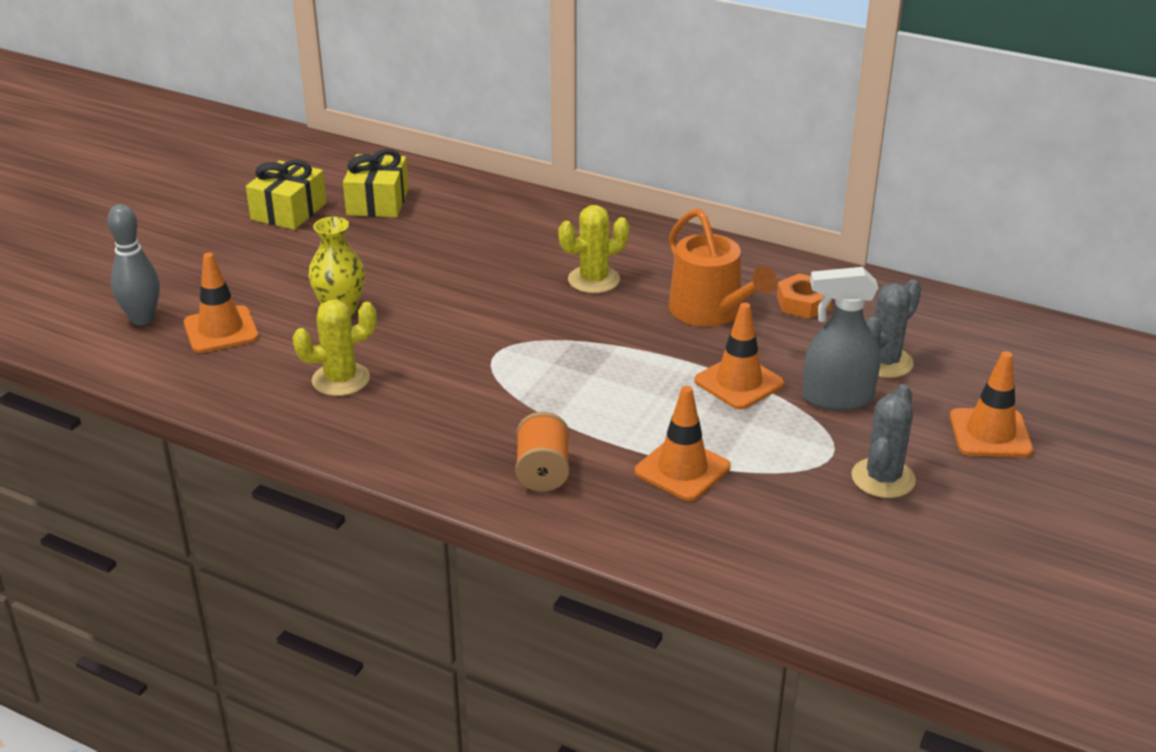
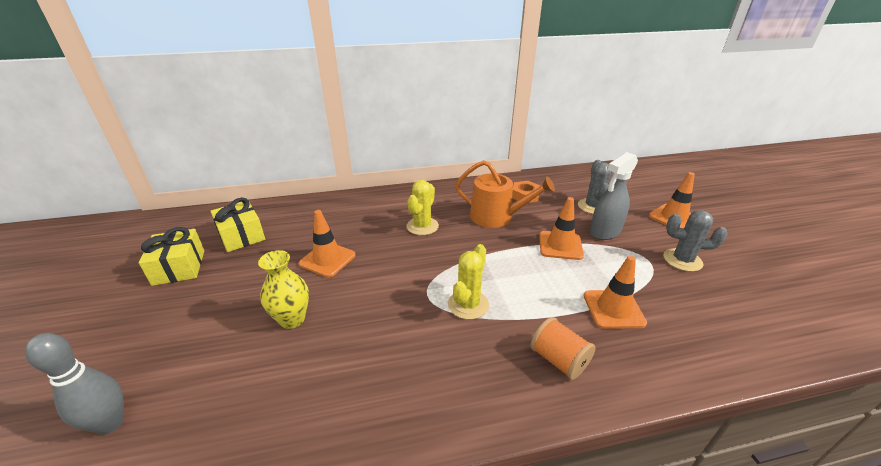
camera: 40 degrees left, 0 degrees up
(221, 330) = (205, 390): orange traffic cone -> orange traffic cone (327, 259)
(341, 379) = (351, 374): yellow cactus -> yellow cactus (468, 304)
(883, 478) = (682, 260): grey cactus -> grey cactus turned 60 degrees counterclockwise

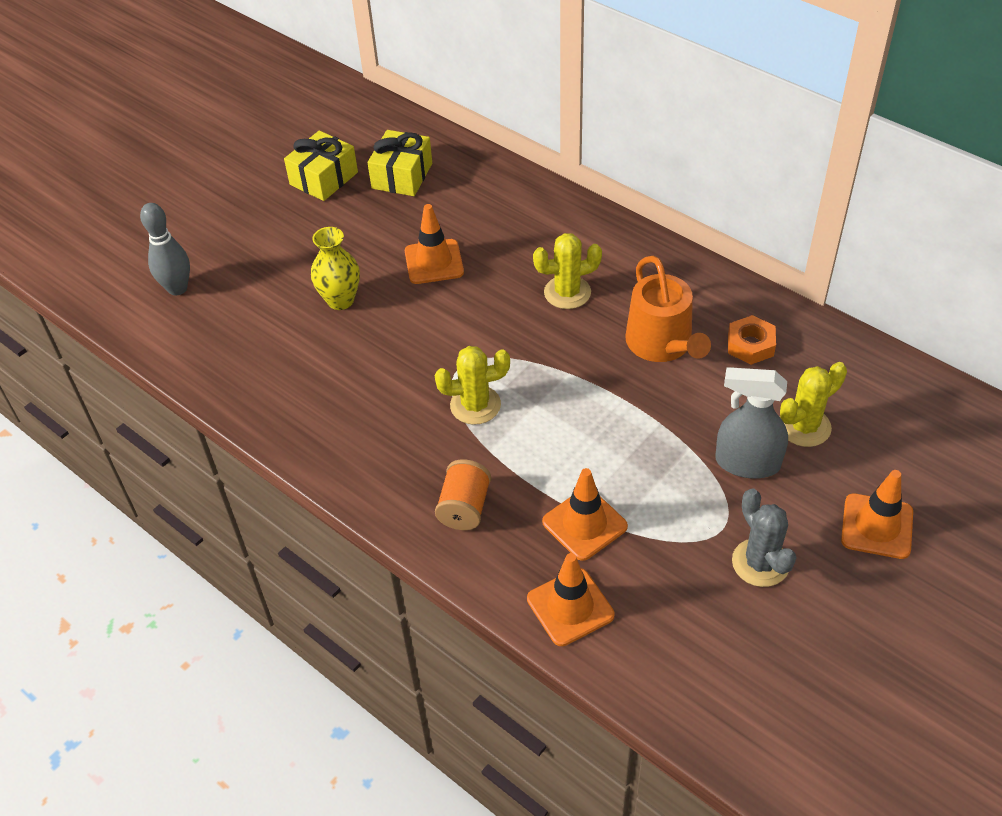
camera: 55 degrees right, 15 degrees up
(560, 245) = (663, 432): orange traffic cone -> orange traffic cone (570, 607)
(593, 206) = (804, 427): grey cactus -> yellow cactus

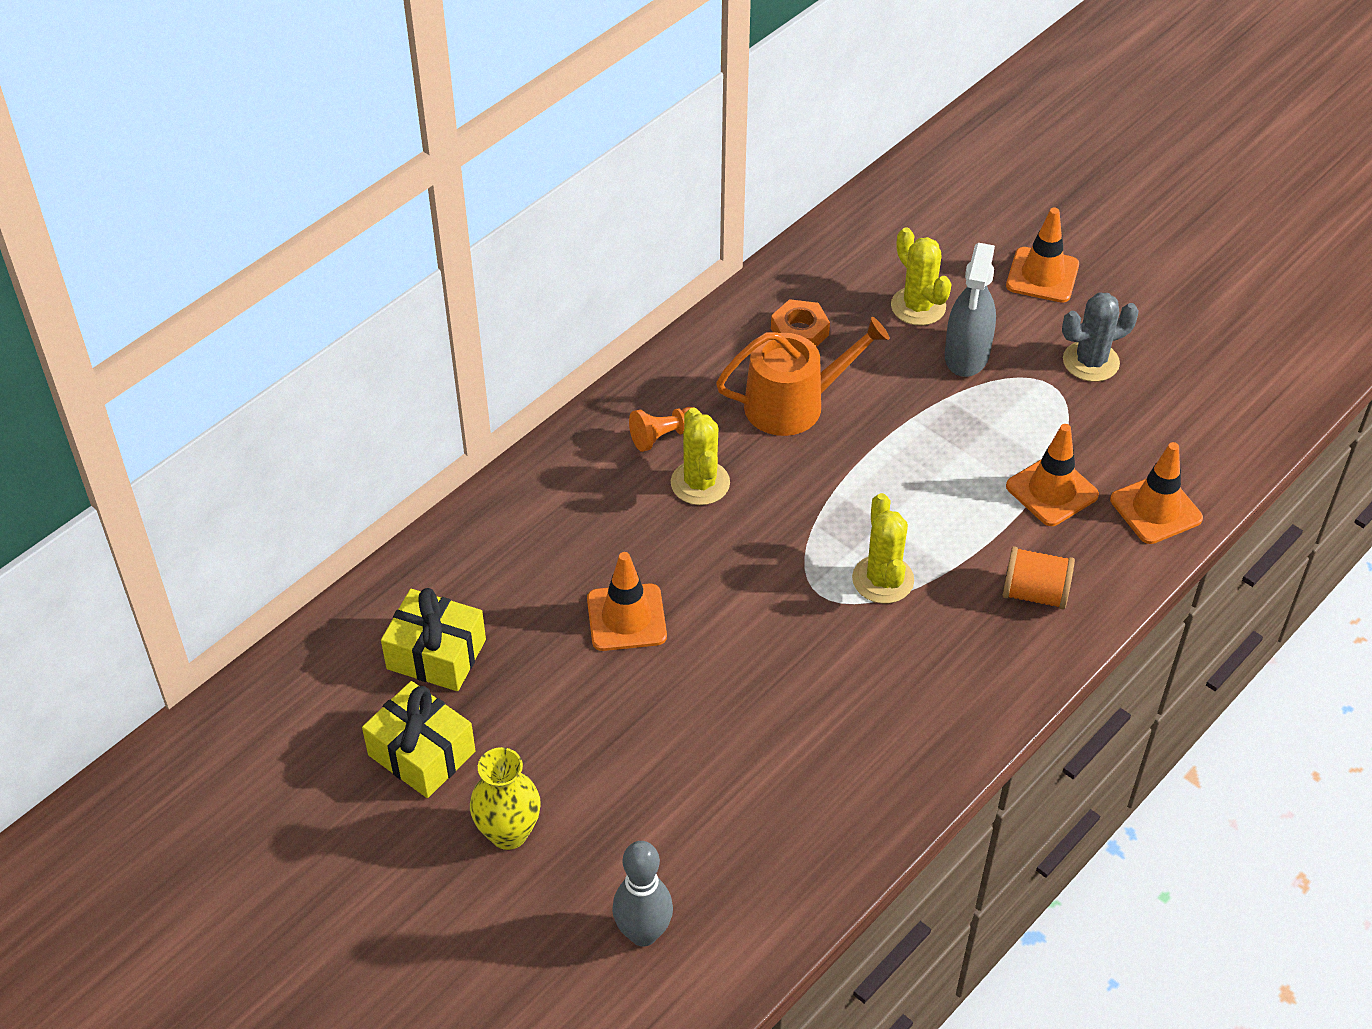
camera: 90 degrees left, 0 degrees up
(340, 300) = (689, 723): yellow vase -> yellow vase (508, 833)
(614, 269) = (663, 436): none -> orange pawn

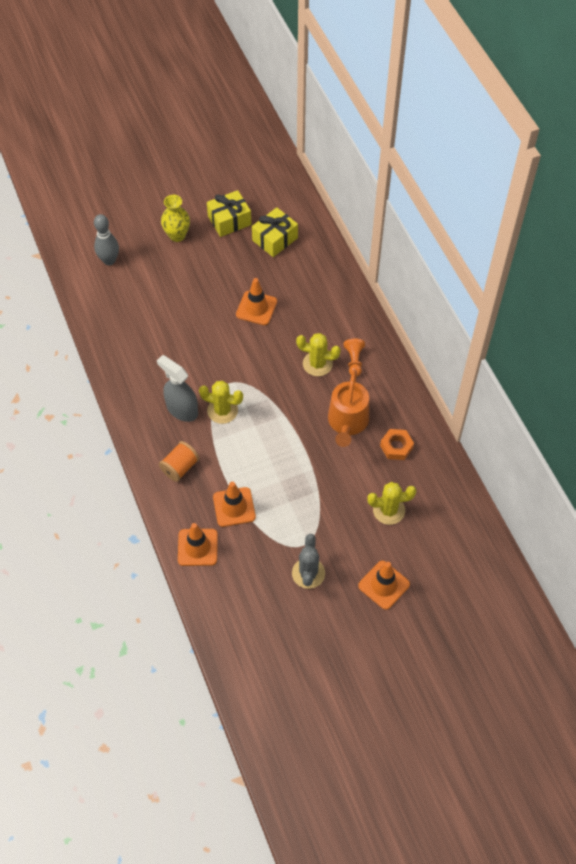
camera: 115 degrees right, 10 degrees up
(966, 355) = (342, 515): grey spray bottle -> grey spray bottle (182, 409)

